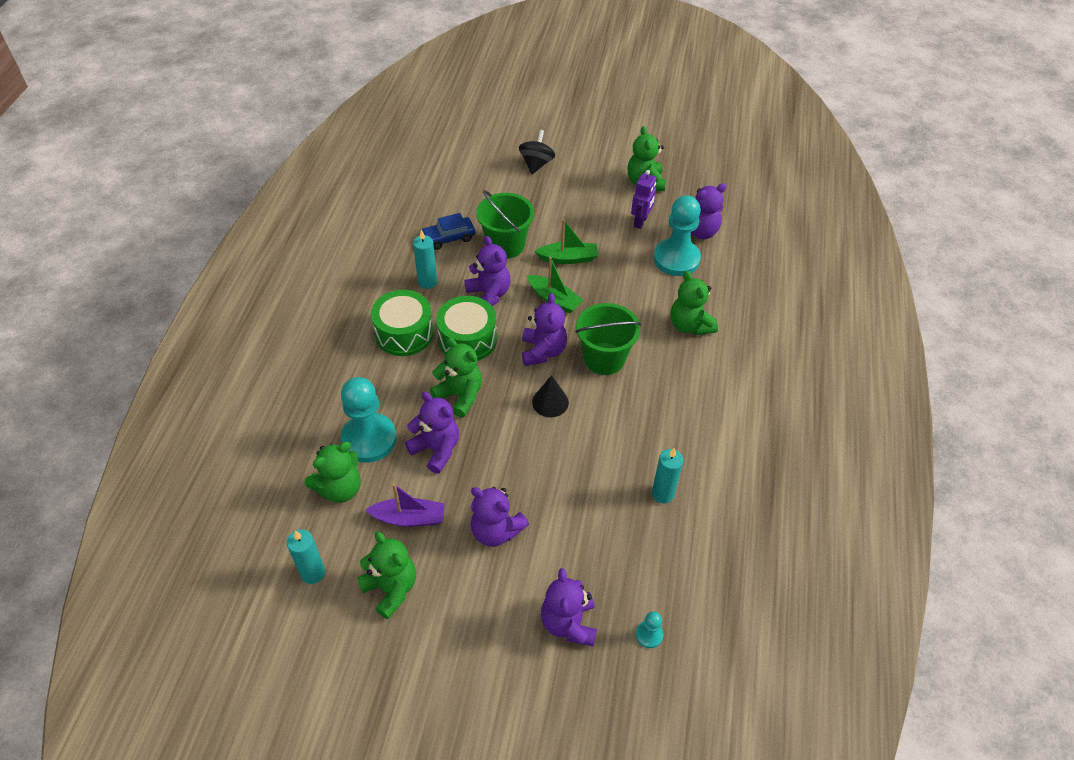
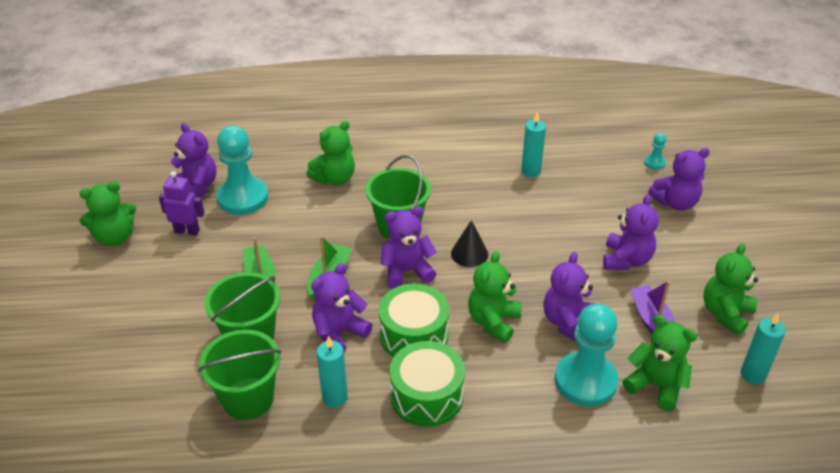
camera: 105 degrees left, 10 degrees down
(448, 238) = (248, 398): blue car -> green bucket
(536, 164) = (82, 342): black spinning top -> none

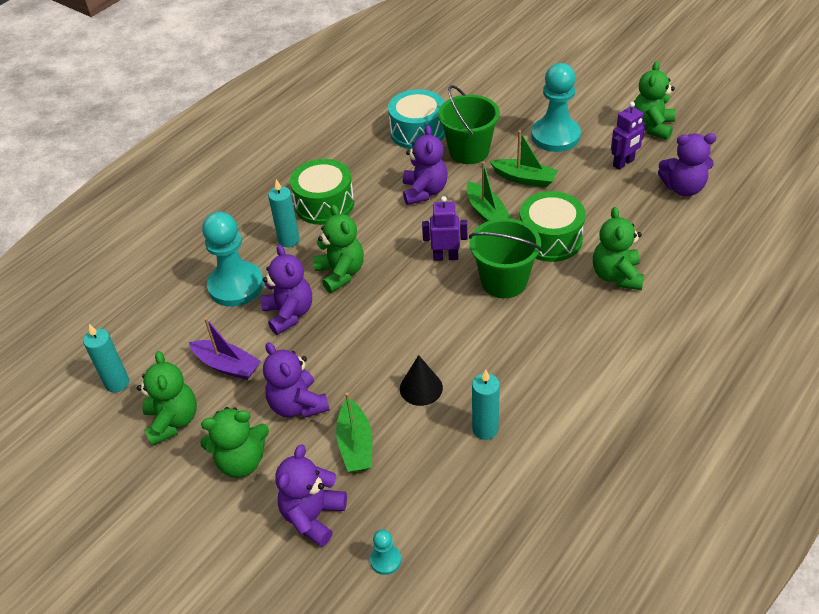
camera: 135 degrees right, 5 degrees up
(243, 198) = (641, 208): turquoise pawn -> turquoise pawn (555, 136)
(248, 398) = (417, 132): green bucket -> turquoise drum
(335, 398) = (374, 165): turquoise candle -> turquoise candle (289, 240)
(407, 271) = (445, 257): purple teddy bear -> purple robot
(414, 335) = (379, 225): green drum -> green drum (550, 239)
(469, 253) = (423, 305): black cone -> black cone (421, 388)
(613, 215) = (356, 445): none -> green boat
(656, 386) = (184, 319): green teddy bear -> green teddy bear (241, 461)

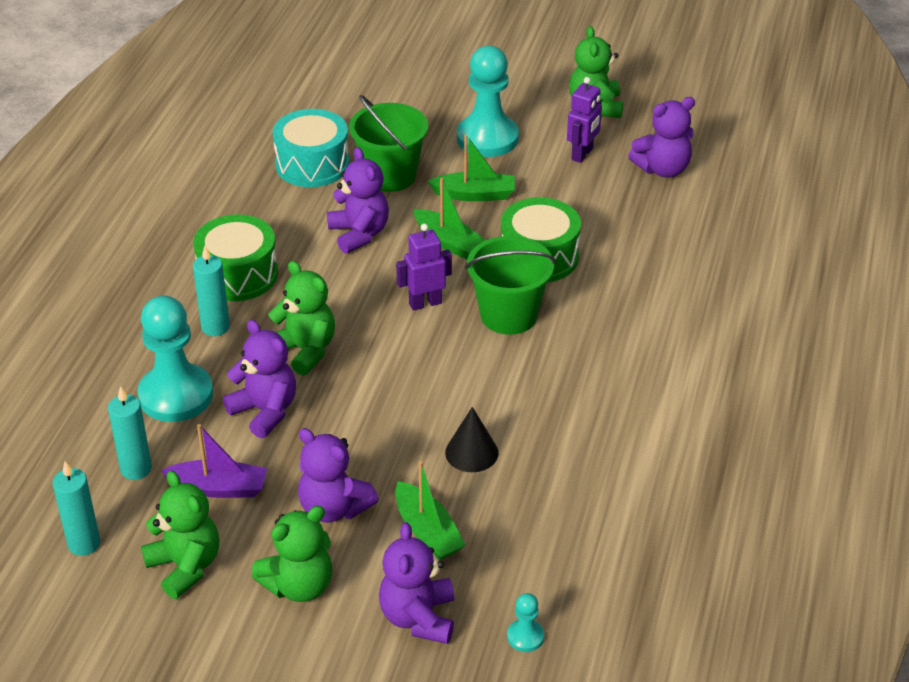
camera: 25 degrees left, 5 degrees down
(485, 429) = (567, 476): turquoise candle -> turquoise candle (136, 469)
(616, 276) = (633, 281): green teddy bear -> none

